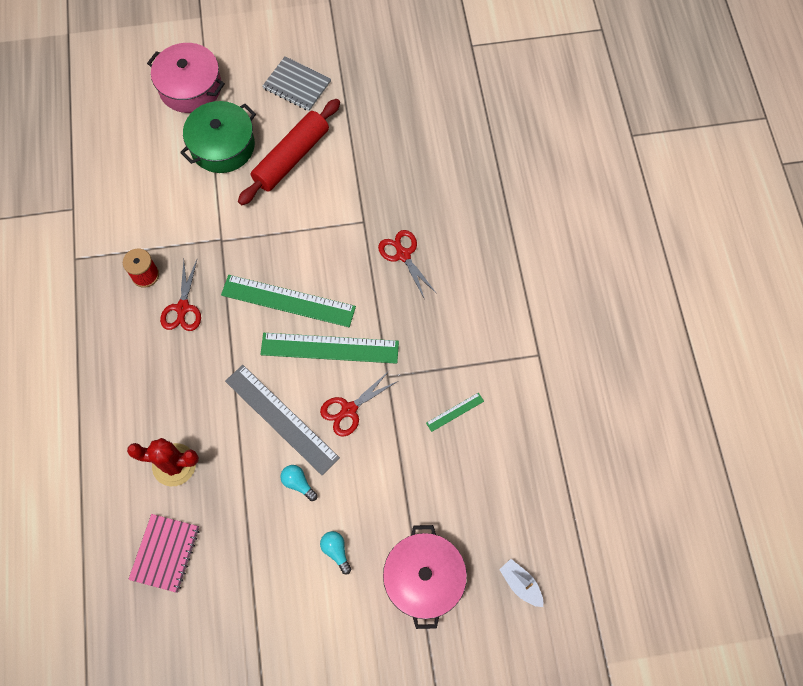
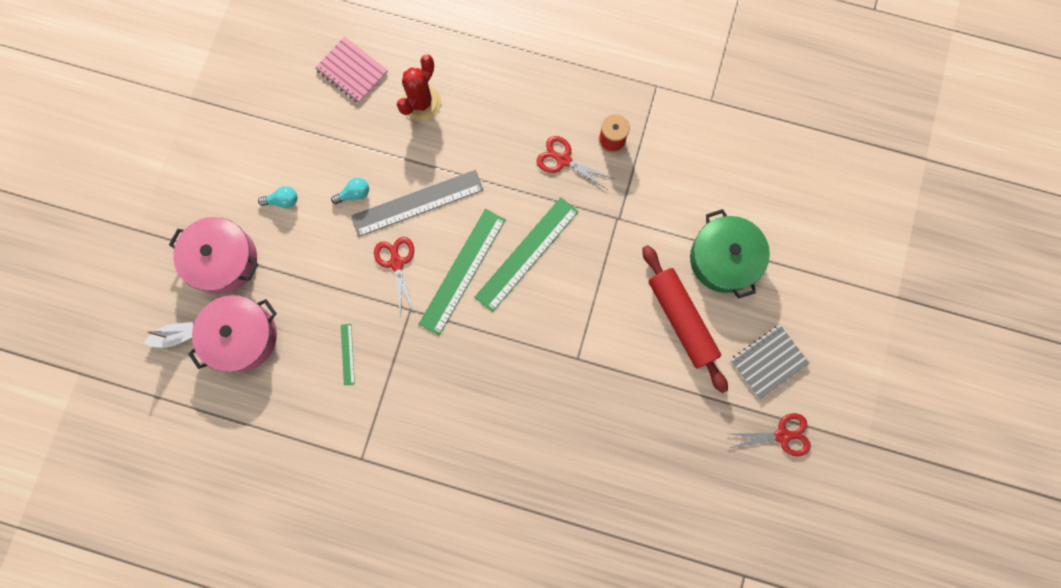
camera: 115 degrees right, 10 degrees up
(190, 87) = (809, 254): pink pot -> pink pot (242, 337)
(403, 255) = (524, 380): red scissors -> red scissors (782, 435)

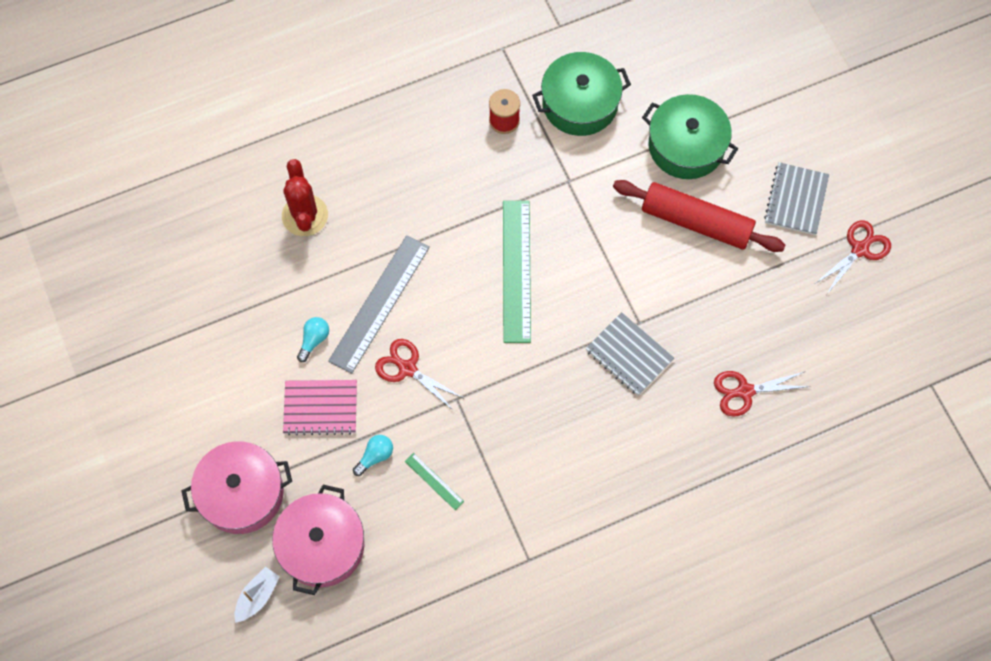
camera: 40 degrees left, 10 degrees down
(283, 201) = (251, 397): turquoise light bulb -> turquoise light bulb (375, 456)
(352, 71) = (214, 236): pink notebook -> pink notebook (320, 408)
(462, 271) = (473, 329): green ruler -> none
(550, 376) = (629, 355): none -> grey notebook
(563, 160) = (477, 169): red scissors -> red scissors (745, 391)
(675, 168) = (580, 103): none -> green pot

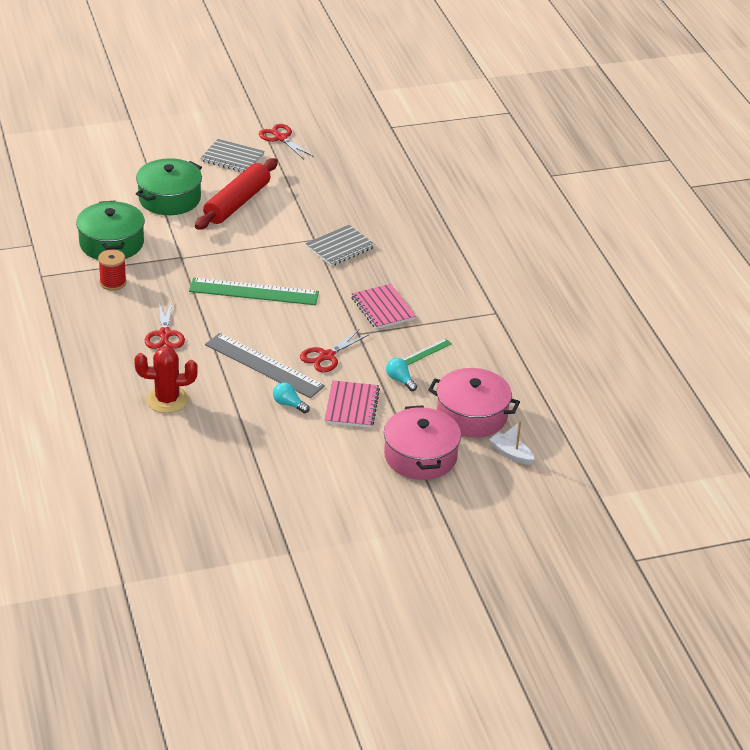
camera: 85 degrees left, 30 degrees down
(512, 421) = (383, 308): none -> pink notebook
(745, 391) = (380, 201): red scissors -> red scissors (164, 334)

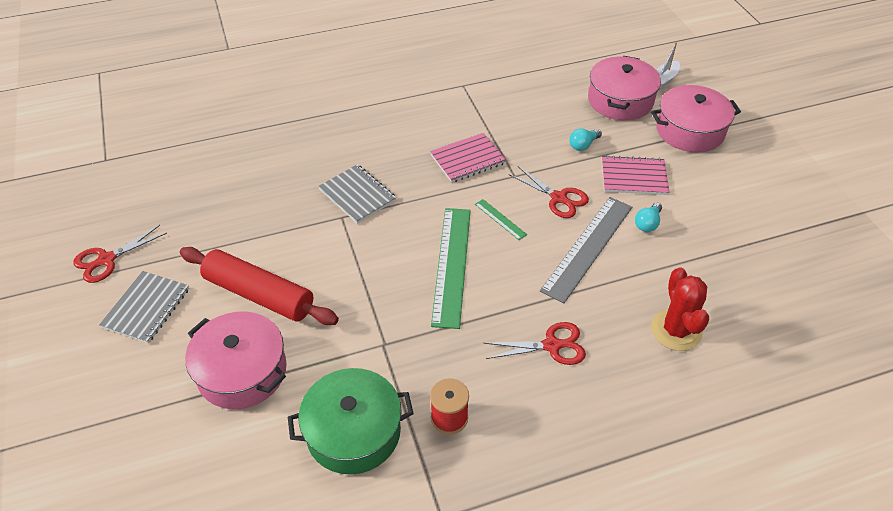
camera: 90 degrees left, 10 degrees up
(169, 199) = (242, 371): green pot -> pink pot
(426, 352) = (534, 128): green ruler -> green ruler (500, 219)

